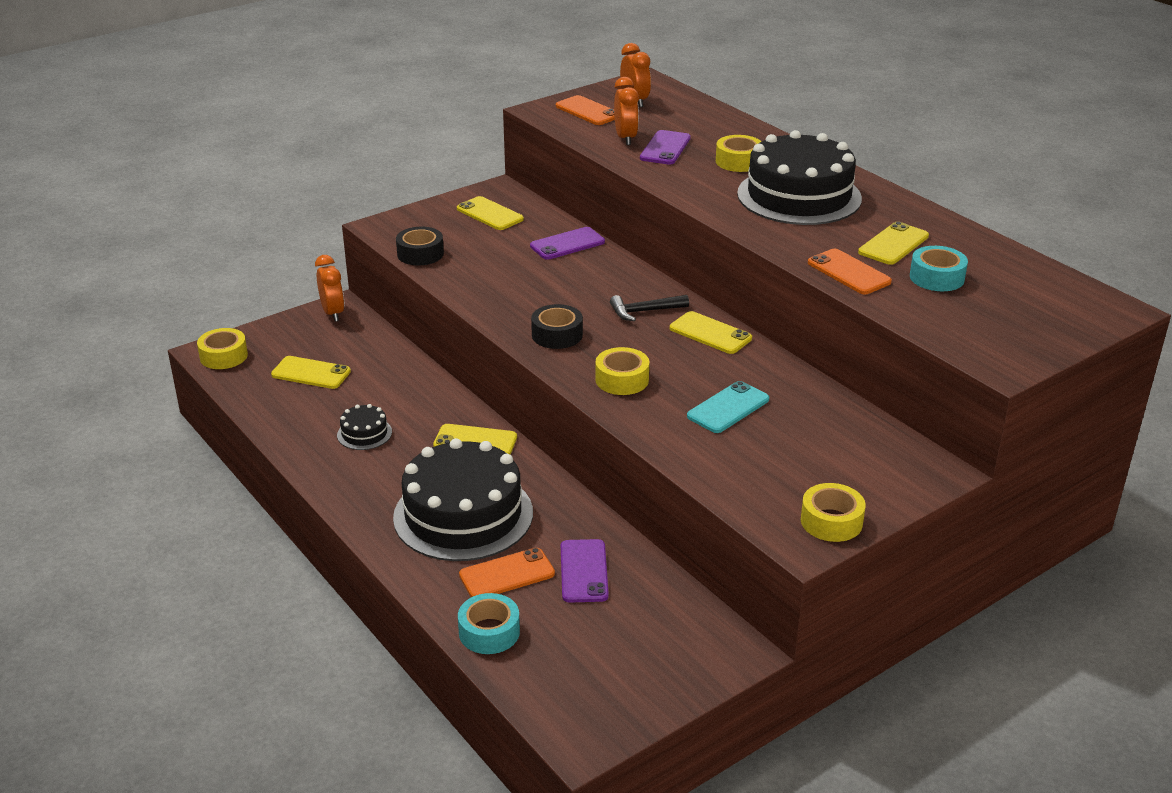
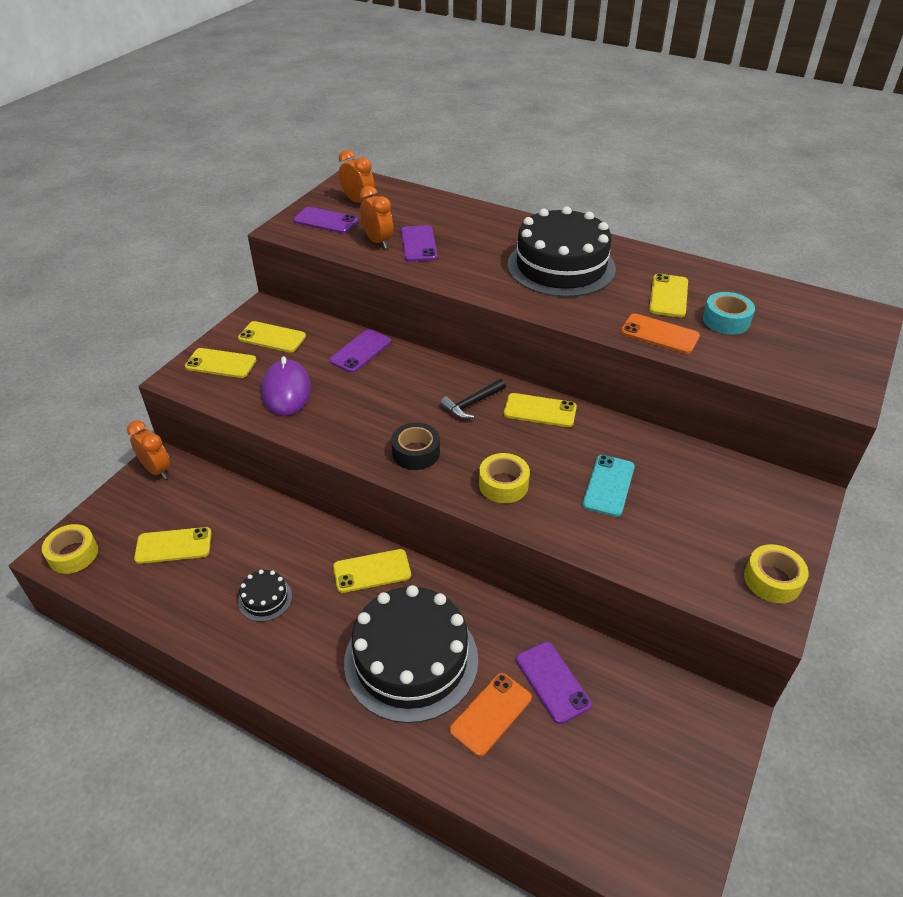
camera: 25 degrees left, 10 degrees up
(420, 254) = (235, 399): black tape -> none
(426, 224) = (221, 364): none -> yellow phone
(472, 259) = (286, 391): none -> purple mouse
(489, 632) = (517, 790): turquoise tape -> none
(588, 111) = (325, 221): orange phone -> purple phone
(738, 161) = (487, 243): yellow tape -> none

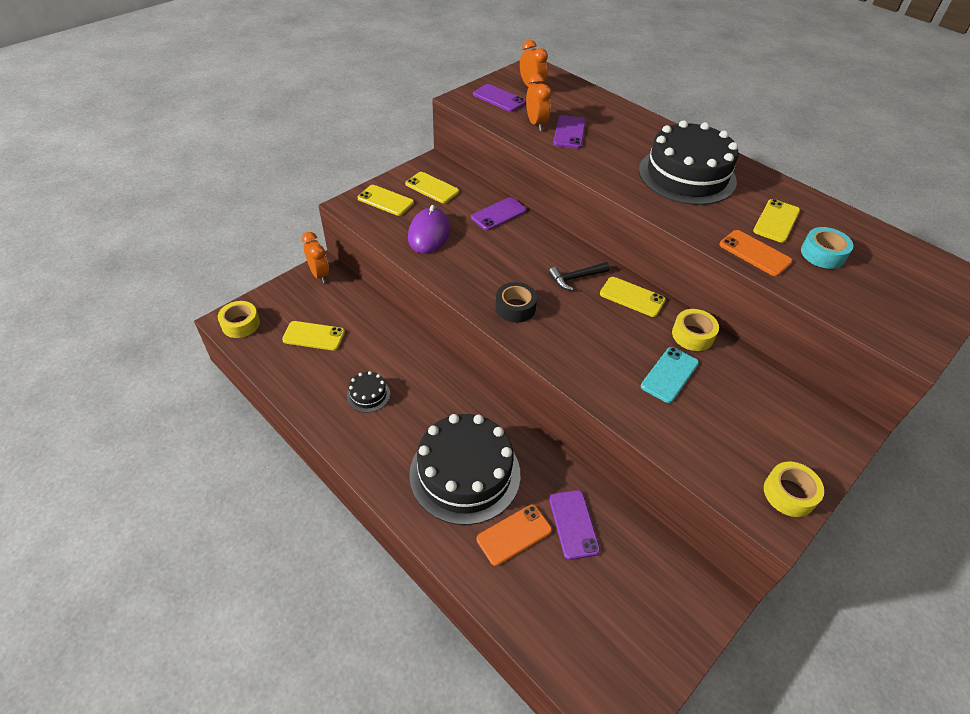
camera: 15 degrees right, 5 degrees up
(372, 571) = (457, 395): yellow phone -> none
(503, 484) = (579, 351): yellow tape -> yellow tape (692, 335)

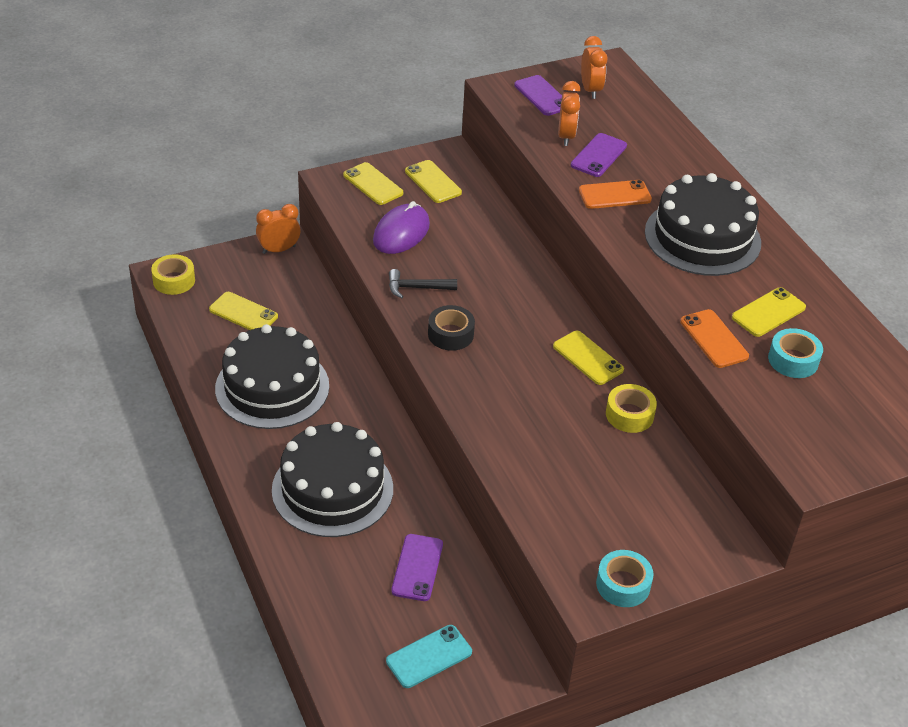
camera: 20 degrees right, 5 degrees down
(319, 274) = (279, 249): orange clock -> orange clock turned 105 degrees counterclockwise
(368, 395) = (272, 387): black cake -> black cake, size x2.36
(498, 214) = (492, 230): purple phone -> none
(514, 534) = (352, 557): orange phone -> orange phone (614, 195)
(576, 278) = (537, 322): black hammer -> black hammer (417, 288)
(669, 375) = (575, 445): turquoise phone -> turquoise phone (429, 656)
(789, 494) = (623, 585): yellow tape -> turquoise tape

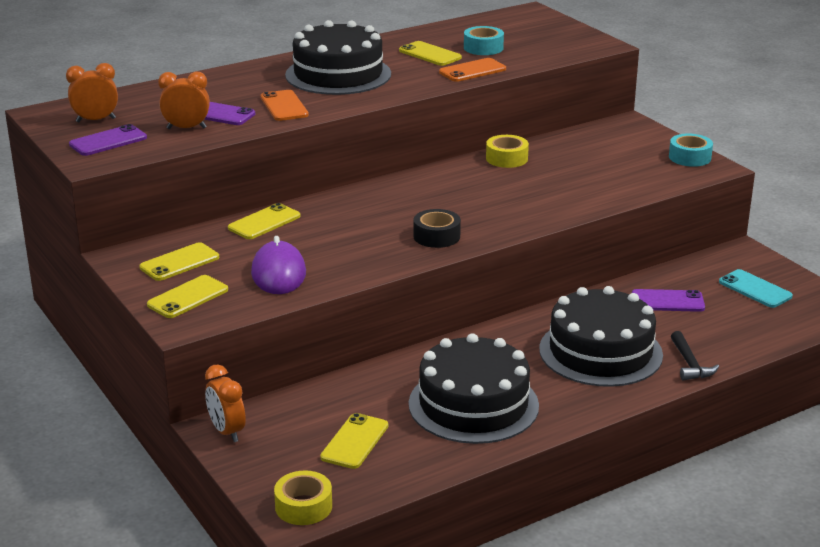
camera: 95 degrees left, 15 degrees down
(401, 232) = (278, 273): purple mouse -> purple mouse turned 60 degrees clockwise
(417, 288) = (371, 258): black hammer -> black hammer (690, 364)
(588, 358) = (443, 176): yellow phone -> yellow phone (264, 222)

